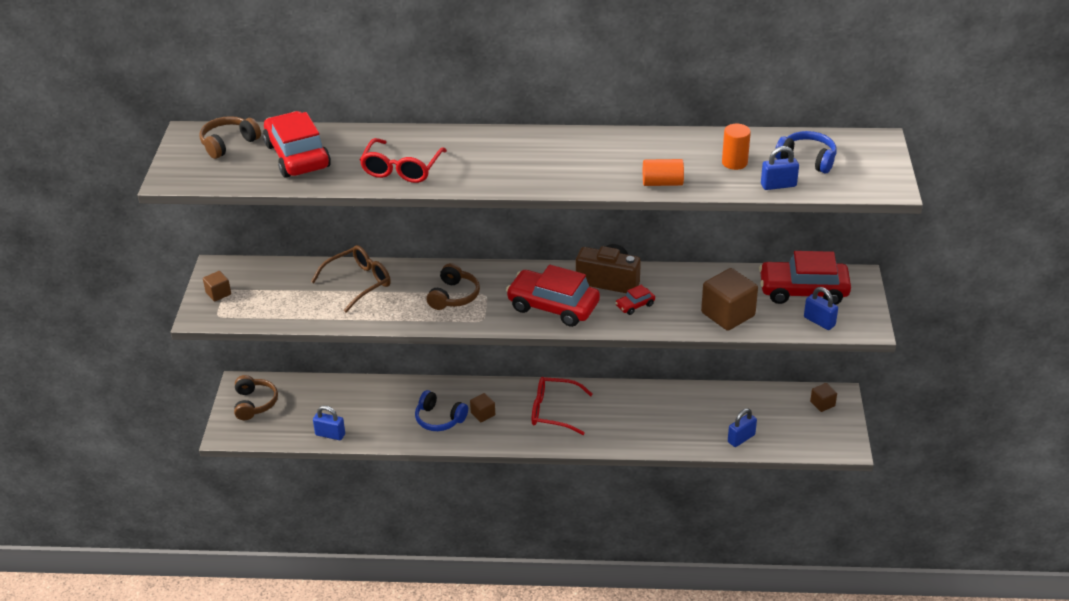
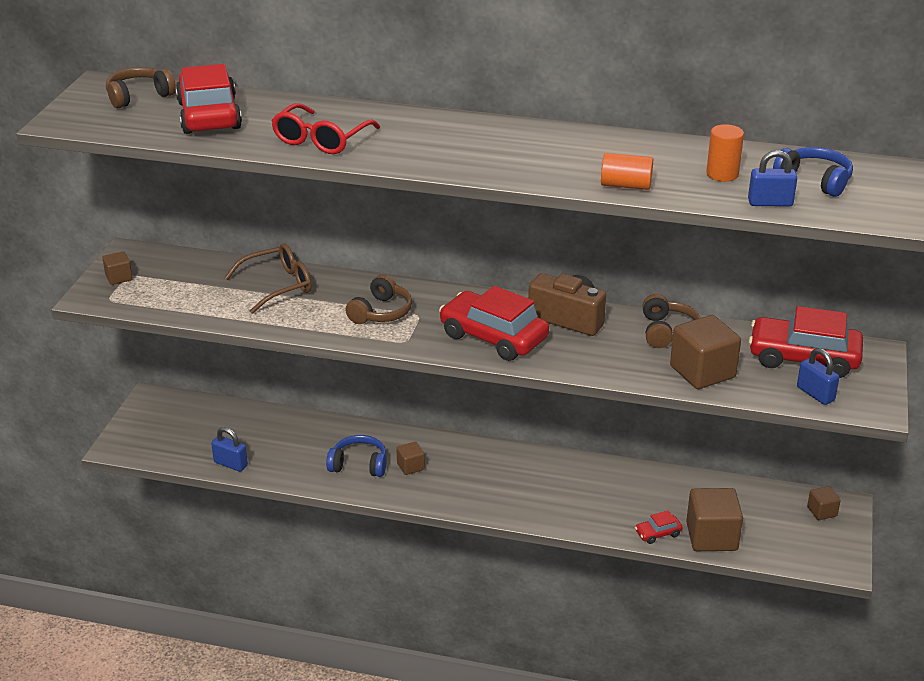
camera: 10 degrees right, 5 degrees down
(254, 403) = (159, 420): brown headphones -> brown headphones (667, 331)
(439, 419) = (359, 465): blue headphones -> blue headphones turned 150 degrees clockwise
(553, 411) = (493, 475): red glasses -> none
(635, 305) = (591, 348): red car -> red car (658, 533)
(741, 438) = (711, 536): blue padlock -> brown cube

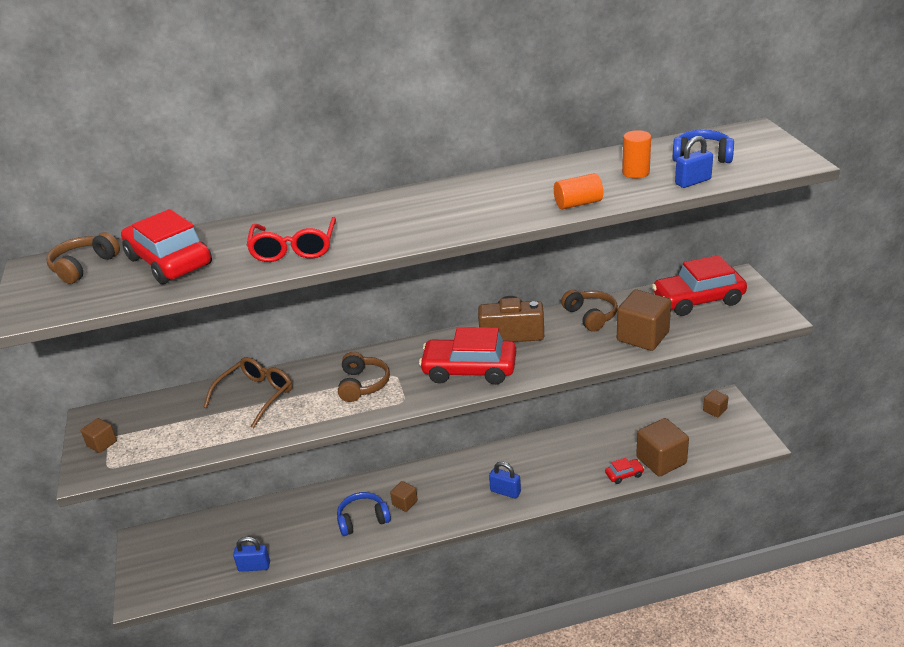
camera: 25 degrees left, 0 degrees up
(658, 533) = (624, 474): red car -> red car turned 150 degrees counterclockwise
(815, 394) = (730, 322): blue padlock -> blue padlock (505, 492)

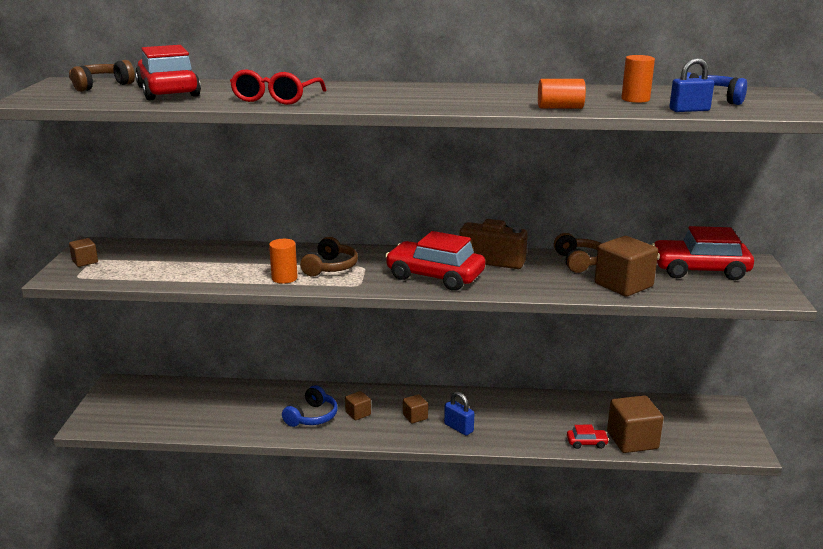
camera: 15 degrees right, 10 degrees down
(254, 566) = (195, 427): blue padlock -> none
(256, 395) = (233, 257): brown glasses -> none
(326, 411) = (284, 278): none -> orange cylinder
(363, 519) = (312, 417): blue headphones -> blue headphones turned 120 degrees clockwise
(714, 410) = (711, 412): brown cube -> brown cube (415, 417)

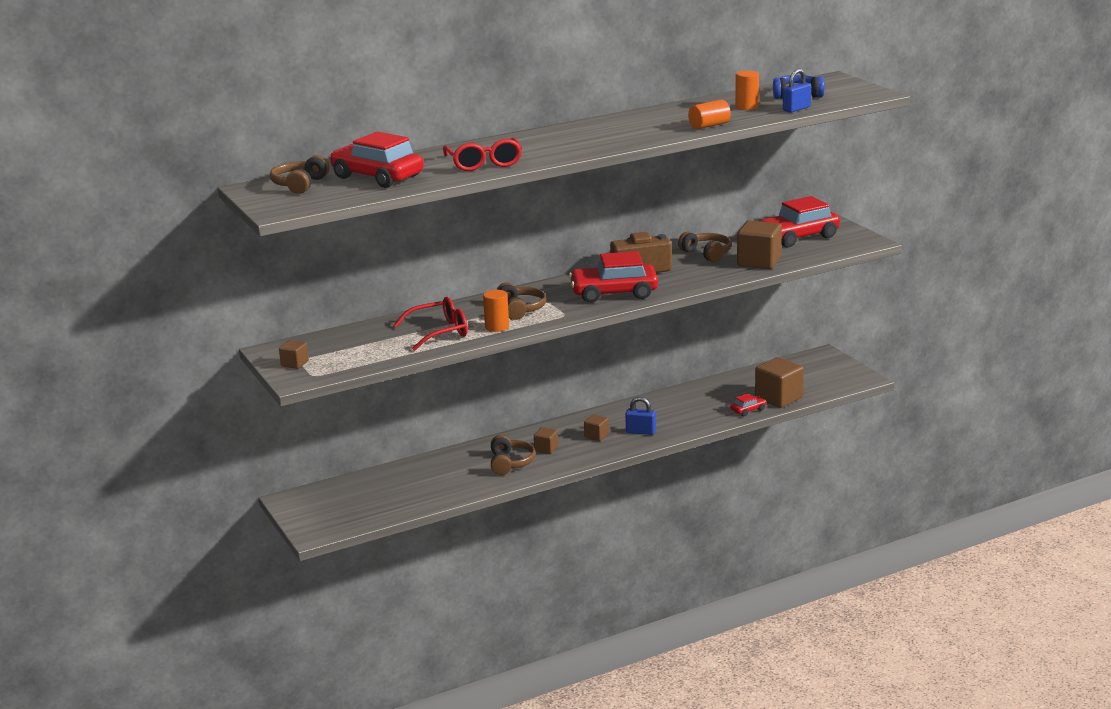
camera: 30 degrees left, 0 degrees up
(233, 268) = (439, 332): none -> red glasses
(312, 417) = (510, 463): blue headphones -> brown headphones

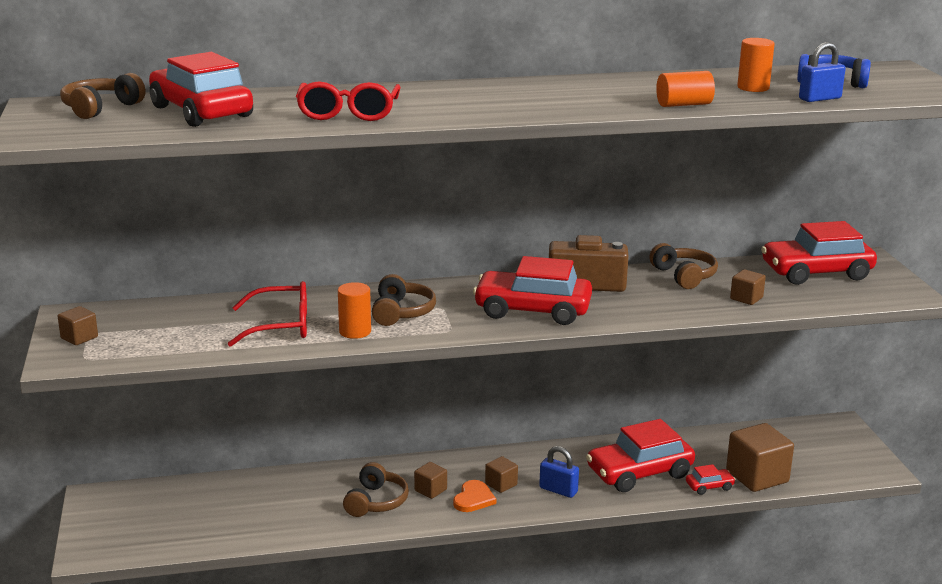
camera: 15 degrees right, 0 degrees up
(582, 448) = (473, 499): none -> orange heart
(693, 410) = (639, 472): none -> red car
(759, 262) = (746, 298): brown cube -> brown cube, size x0.51

